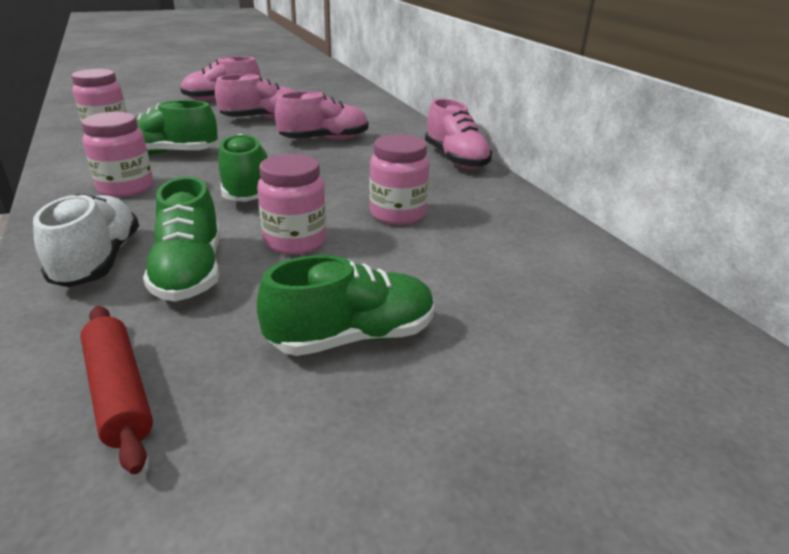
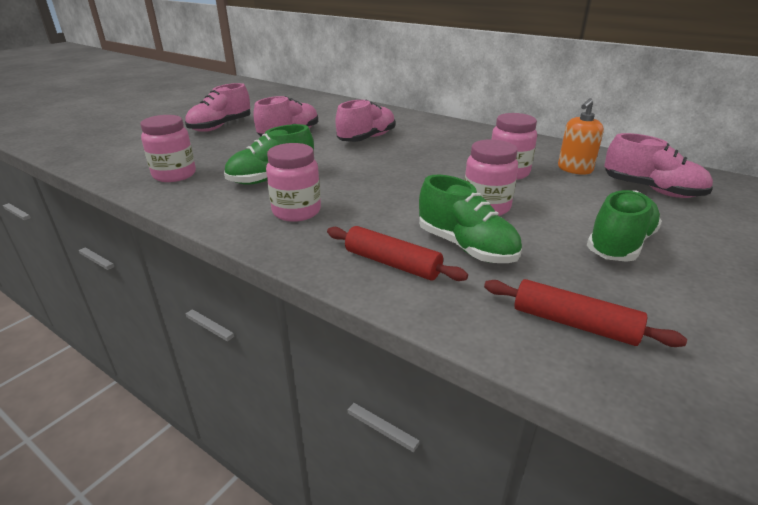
camera: 30 degrees left, 0 degrees up
(98, 261) = (392, 263): white shoe -> red rolling pin
(247, 189) = (387, 186): green shoe -> none
(455, 159) = (473, 130): pink shoe -> pink shoe (651, 190)
(488, 235) = (574, 169): none -> orange soap dispenser

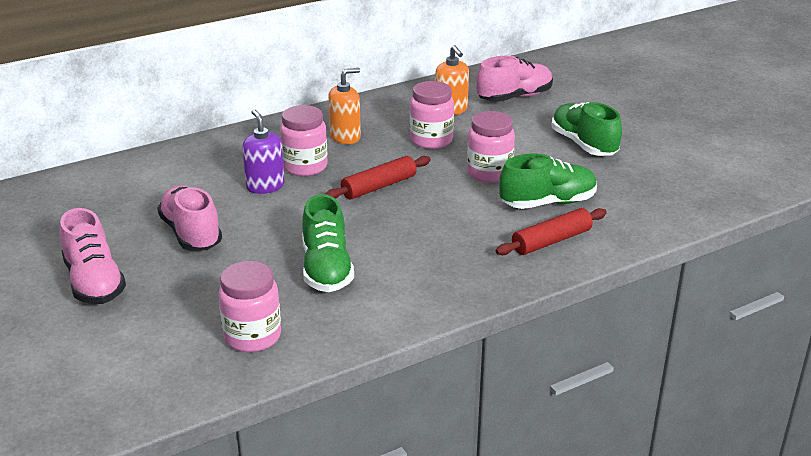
camera: 65 degrees left, 0 degrees up
(296, 211) = (424, 268): pink jar -> pink jar (305, 167)
(367, 138) = (265, 186): pink shoe -> purple soap dispenser
(467, 145) = (345, 137): none -> orange soap dispenser
(574, 324) = (661, 197): red rolling pin -> red rolling pin (379, 186)

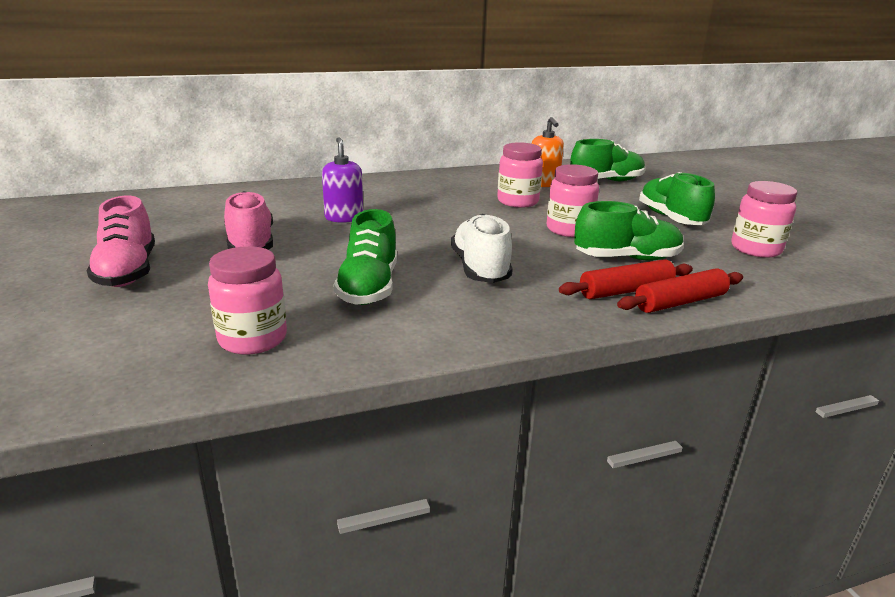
camera: 10 degrees right, 5 degrees down
(305, 167) = (389, 208): pink jar -> pink jar (756, 249)
(345, 137) = (437, 192): orange soap dispenser -> none
(379, 186) = (454, 228): red rolling pin -> red rolling pin (680, 302)
(419, 234) = (480, 269): none -> white shoe
(514, 97) = (606, 181): pink shoe -> green shoe

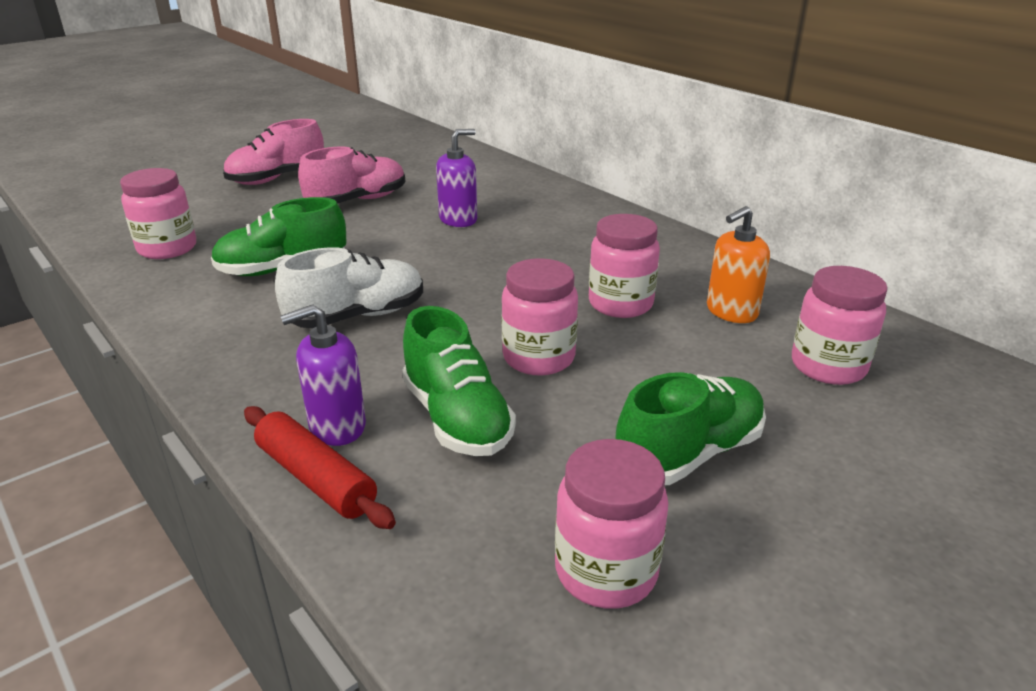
camera: 70 degrees right, 5 degrees up
(606, 181) = (828, 366): green shoe -> pink jar
(626, 291) = (337, 426): red rolling pin -> purple soap dispenser

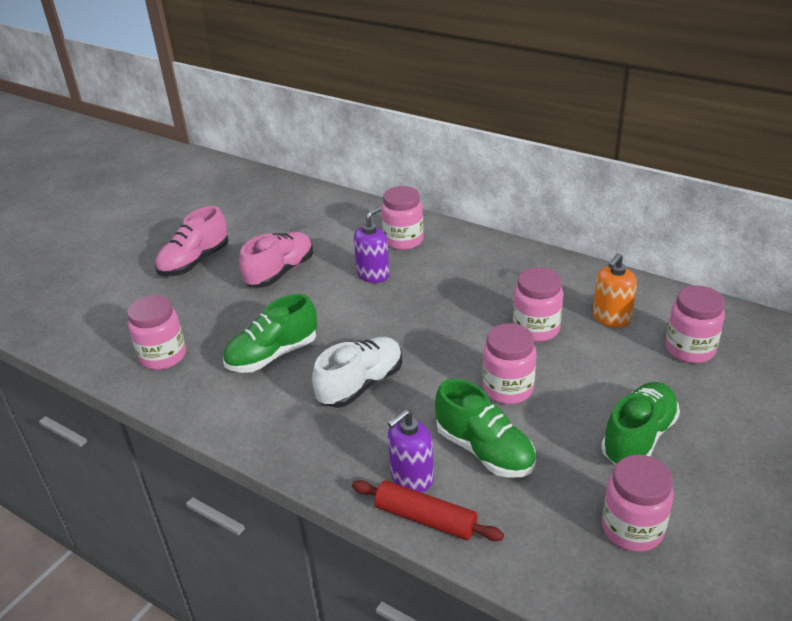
camera: 15 degrees left, 5 degrees up
(517, 196) = (403, 240): none -> pink jar

